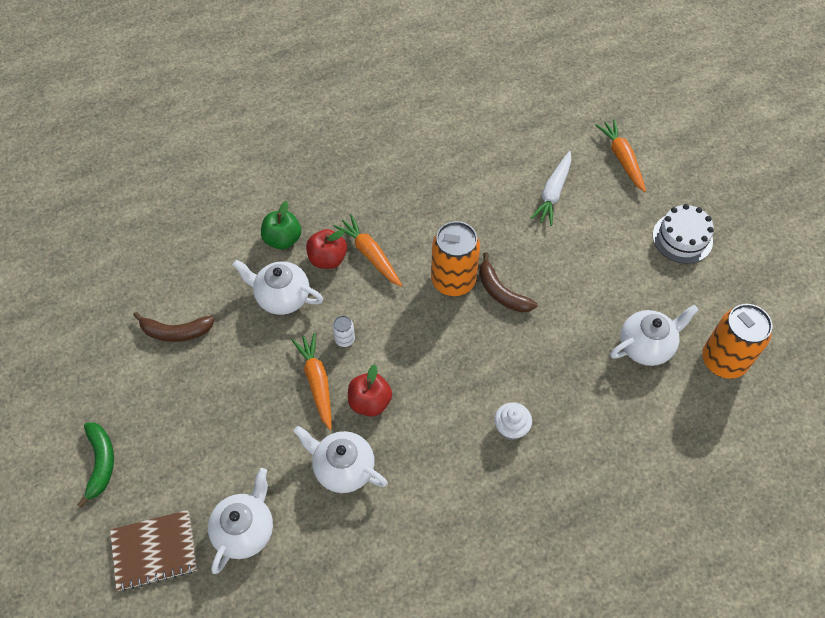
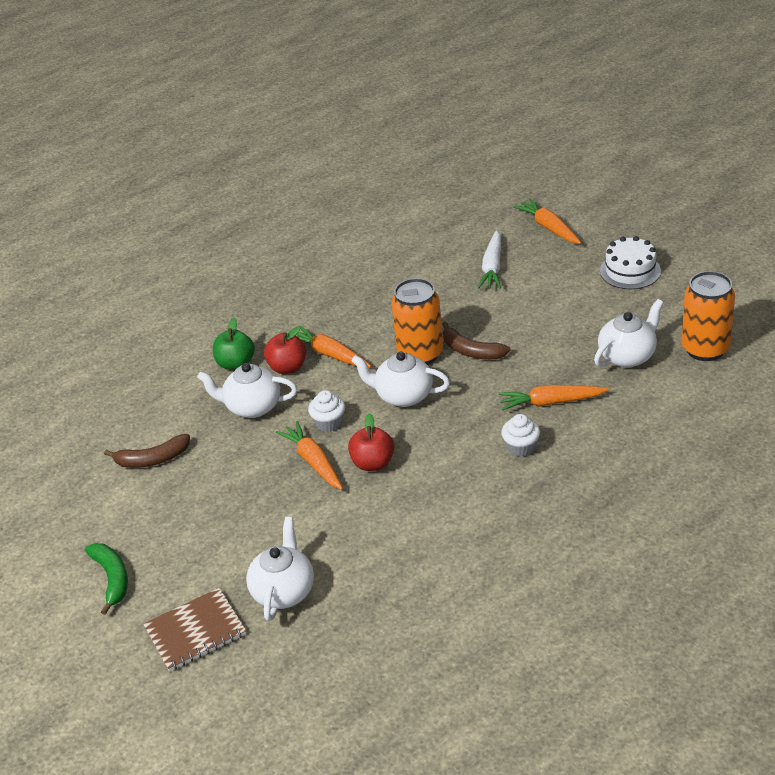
camera: 10 degrees left, 20 degrees down
(343, 468) = (365, 519): white teapot -> white teapot (403, 396)
(345, 339) = (329, 423): white can -> white cupcake
(556, 381) = (551, 402): none -> orange carrot

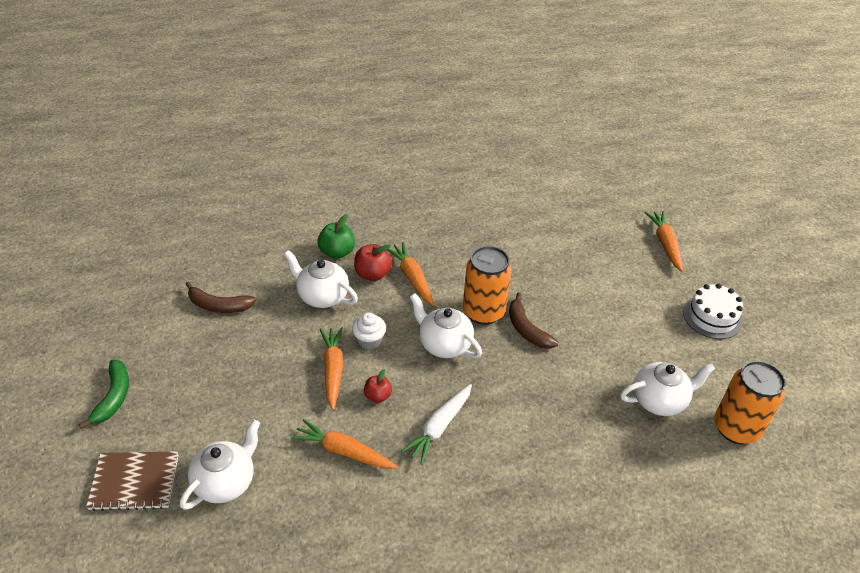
camera: 20 degrees right, 5 degrees up
(373, 463) = (377, 396): red apple -> red apple, size x0.65
(492, 267) = (594, 259): white carrot -> white carrot (439, 427)
(521, 447) = (508, 445): white cupcake -> none
(551, 402) = (562, 413): orange carrot -> orange carrot (344, 451)

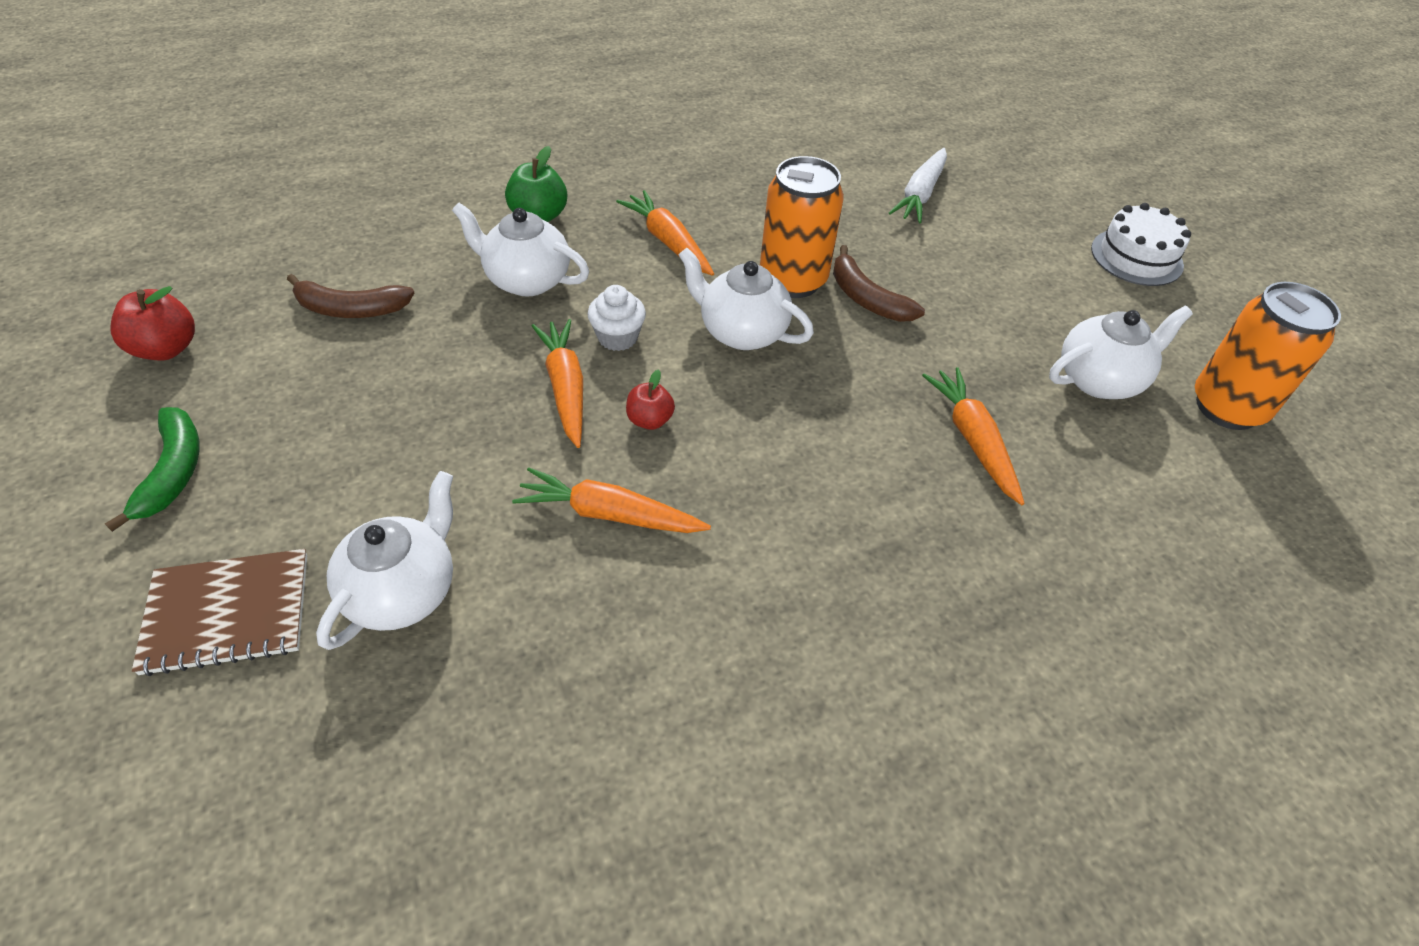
camera: 10 degrees left, 5 degrees up
(372, 274) = (603, 242): red apple -> red apple (166, 348)
(439, 427) = (764, 457): white carrot -> white carrot (920, 194)
(665, 244) = (1036, 168): orange carrot -> orange carrot (973, 440)

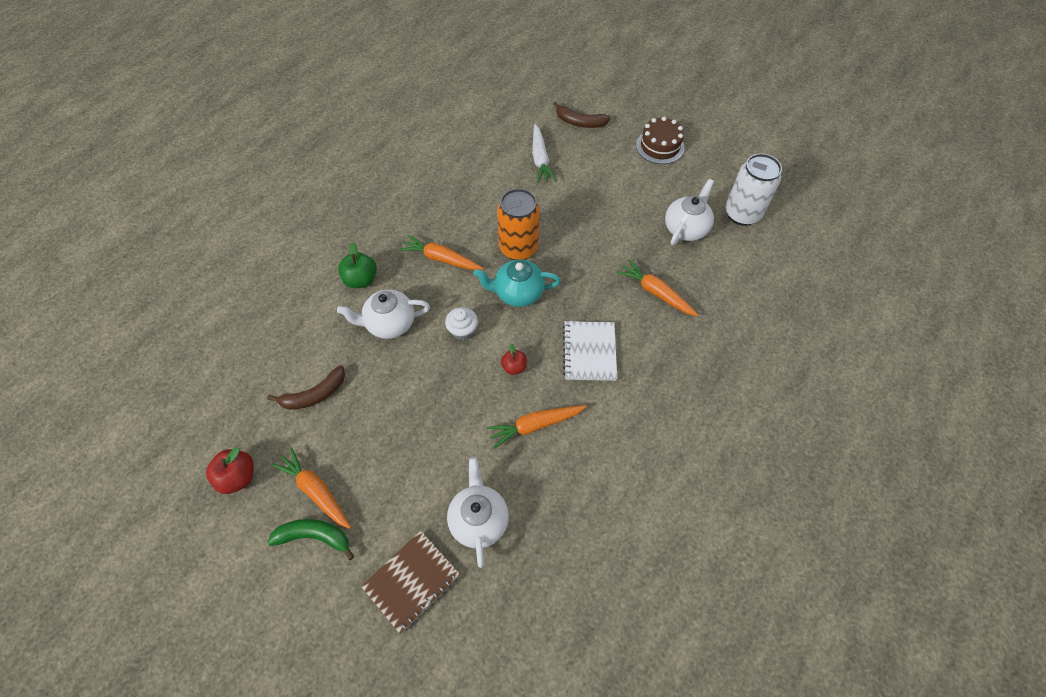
camera: 30 degrees left, 10 degrees up
(173, 472) = (315, 536): green banana -> green banana turned 45 degrees counterclockwise
(565, 388) = (462, 374): orange carrot -> orange carrot (316, 491)
(741, 332) = (518, 293): white teapot -> turquoise teapot
(787, 462) = (589, 352): none -> white notebook
(866, 298) = (559, 240): brown banana -> brown banana (579, 122)
(1136, 257) = (660, 146): white cake -> brown cake
(1227, 407) = (742, 214): orange can -> white can

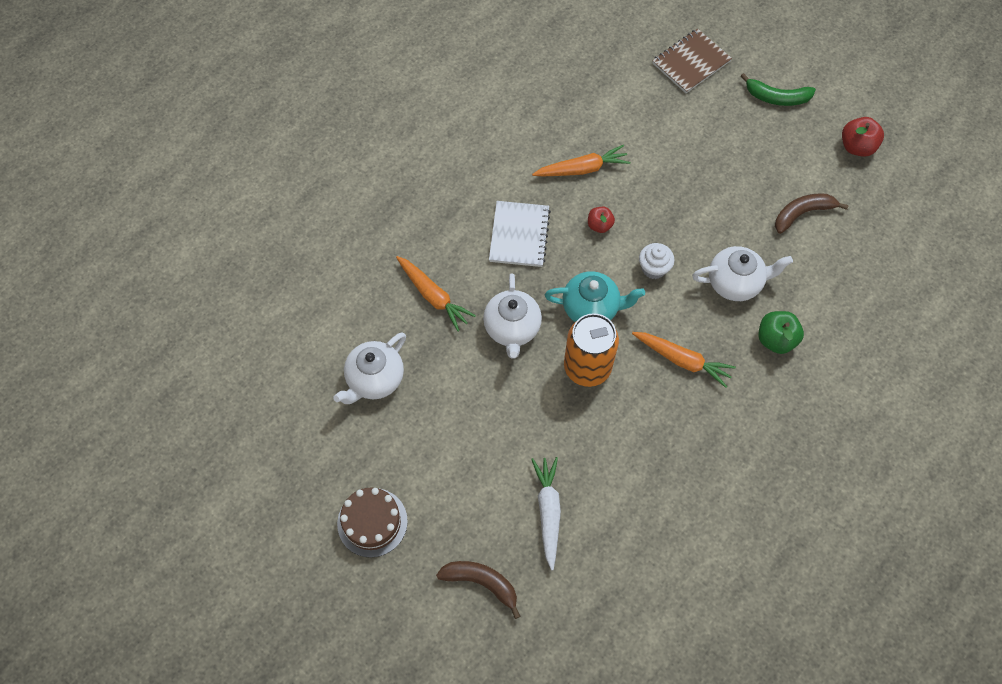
camera: 175 degrees left, 5 degrees up
(316, 491) = (782, 130): orange carrot -> none
(479, 519) = (636, 99): white teapot -> white teapot (512, 328)
(742, 214) = (296, 395): white can -> none

